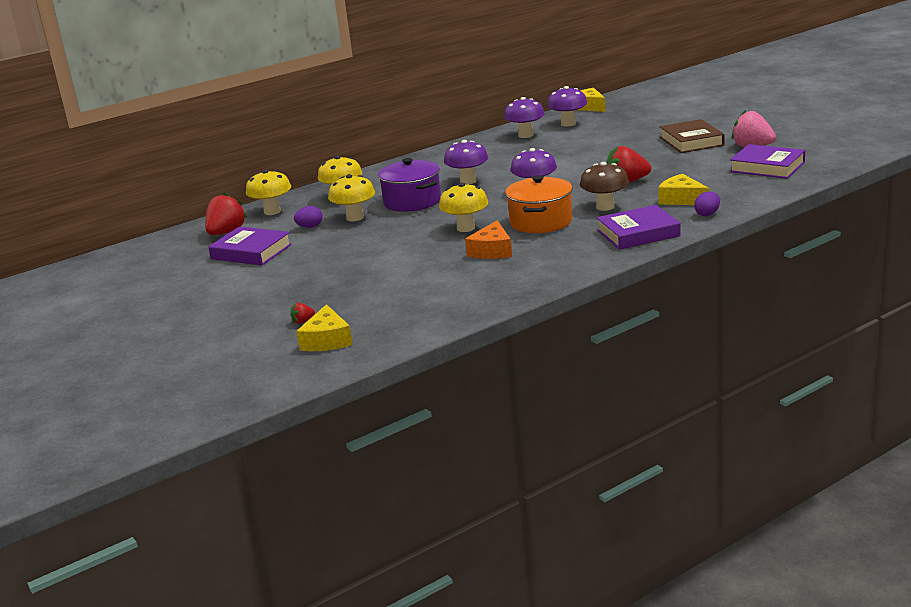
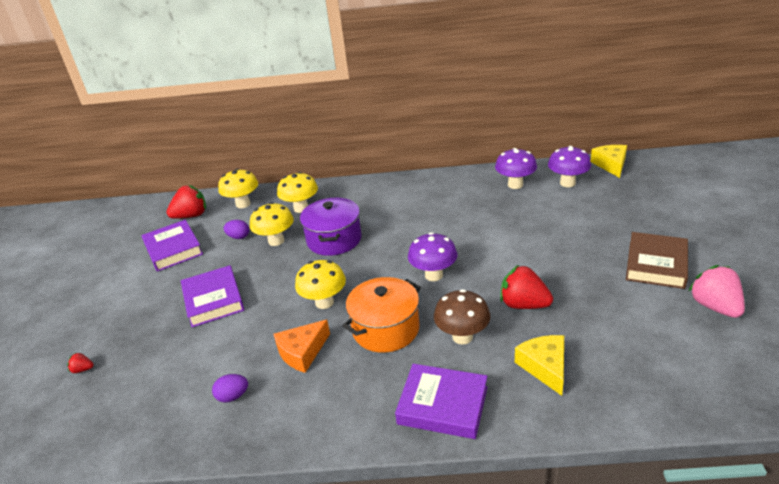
camera: 35 degrees right, 10 degrees up
(327, 340) = (59, 411): yellow cheese -> none
(468, 181) = (402, 231): purple mushroom -> none
(707, 214) = (543, 413): purple egg -> purple egg (233, 396)
(767, 167) = (697, 356): purple book -> purple book (213, 300)

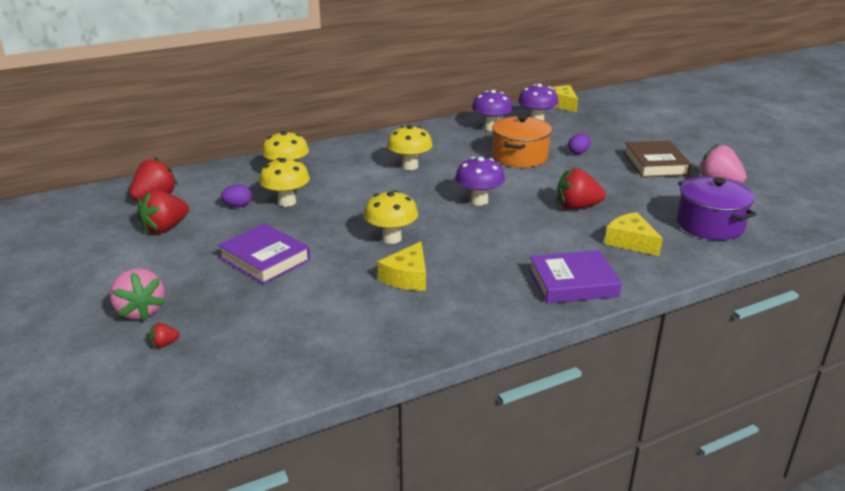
camera: 30 degrees left, 5 degrees down
(94, 331) = (140, 311): none -> pink strawberry
(173, 249) = (165, 228): purple book -> red strawberry
(233, 396) = (369, 323): purple egg -> purple egg (578, 152)
(243, 204) = (212, 179): yellow mushroom -> yellow mushroom (410, 166)
(302, 352) = (407, 277): orange cheese -> yellow cheese
(334, 239) = (351, 191): purple pot -> purple pot (710, 225)
(386, 329) = (472, 245): orange pot -> orange pot (519, 156)
(462, 337) = (546, 237): brown mushroom -> none

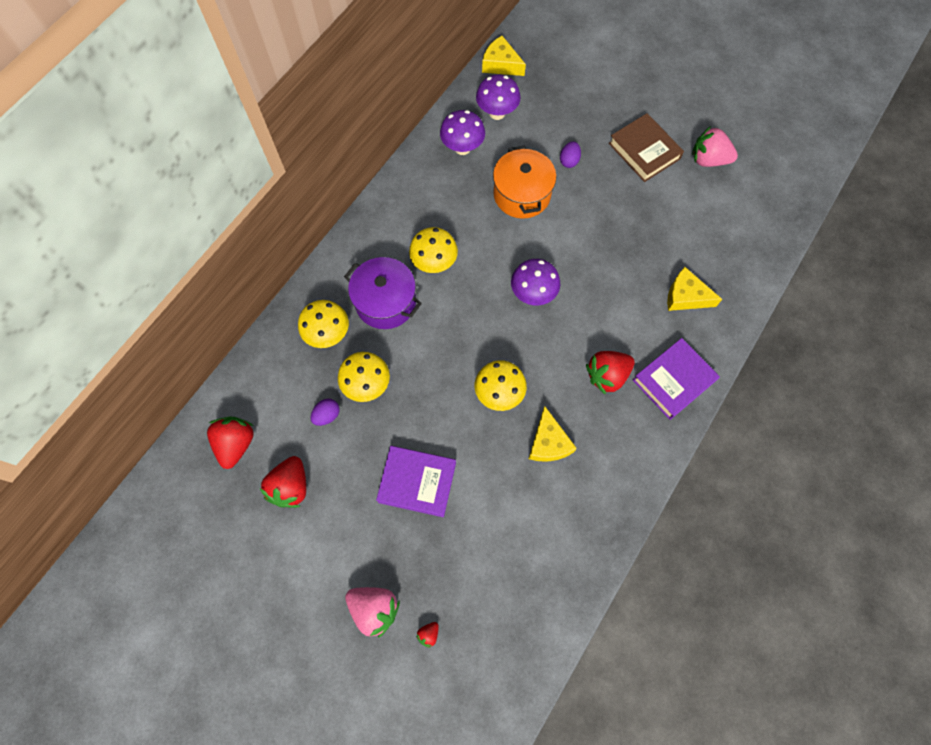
camera: 30 degrees left, 40 degrees up
(577, 207) = (617, 261): red strawberry -> red strawberry (607, 375)
(710, 225) = (731, 237): purple pot -> purple pot (385, 302)

